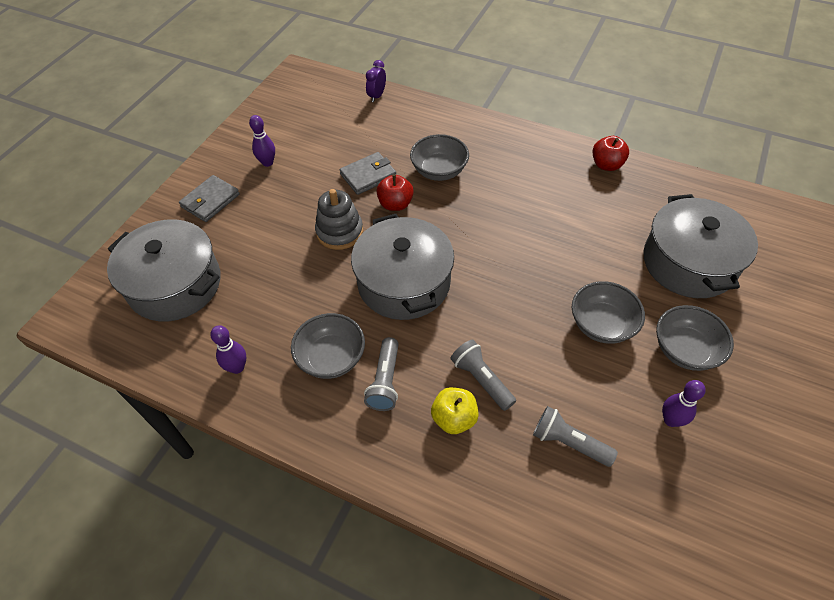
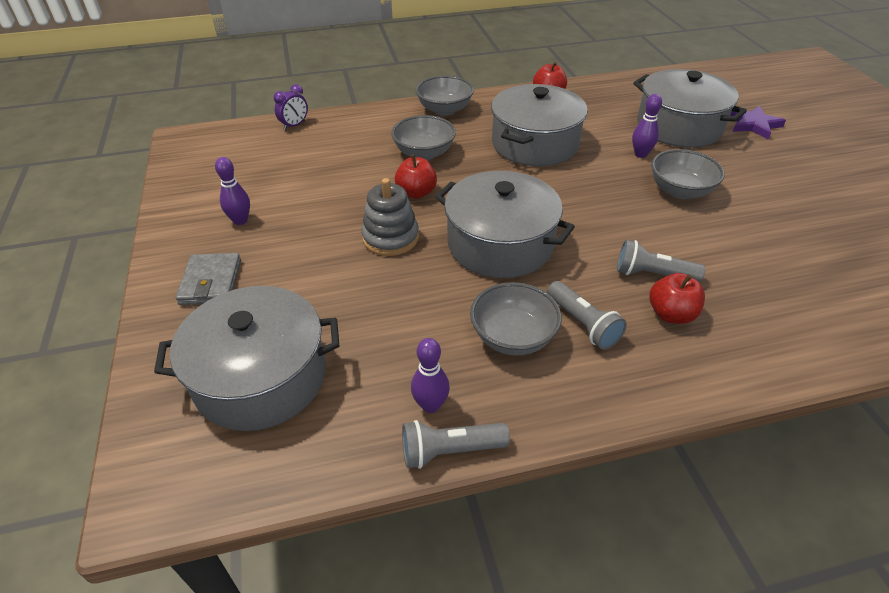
camera: 40 degrees left, 10 degrees down
(368, 176) = (363, 184): grey wallet -> none
(377, 96) = (294, 125): purple clock -> purple clock turned 120 degrees counterclockwise
(454, 418) = (671, 314): yellow apple -> red apple
(534, 209) = (535, 144): none -> grey pot
(569, 442) = (764, 276): grey flashlight -> grey flashlight (450, 451)
(671, 420) = (798, 221): purple bowling pin -> purple bowling pin (640, 154)
(685, 350) = (747, 177): grey bowl -> grey bowl (444, 110)
(771, 302) = (753, 125): none -> purple star

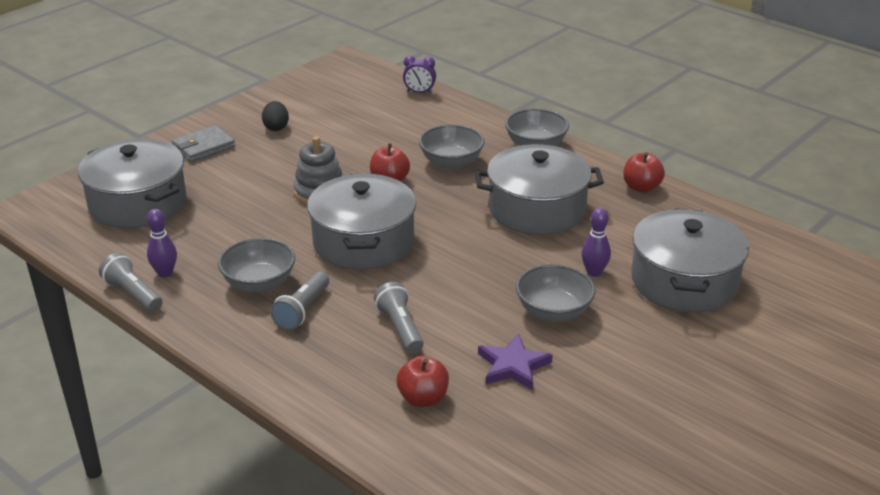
camera: 55 degrees right, 10 degrees down
(240, 220) = (276, 127): purple bowling pin -> black egg
(671, 314) = (355, 350): red apple -> red apple (423, 398)
(753, 125) = (758, 330): purple star -> purple star (513, 366)

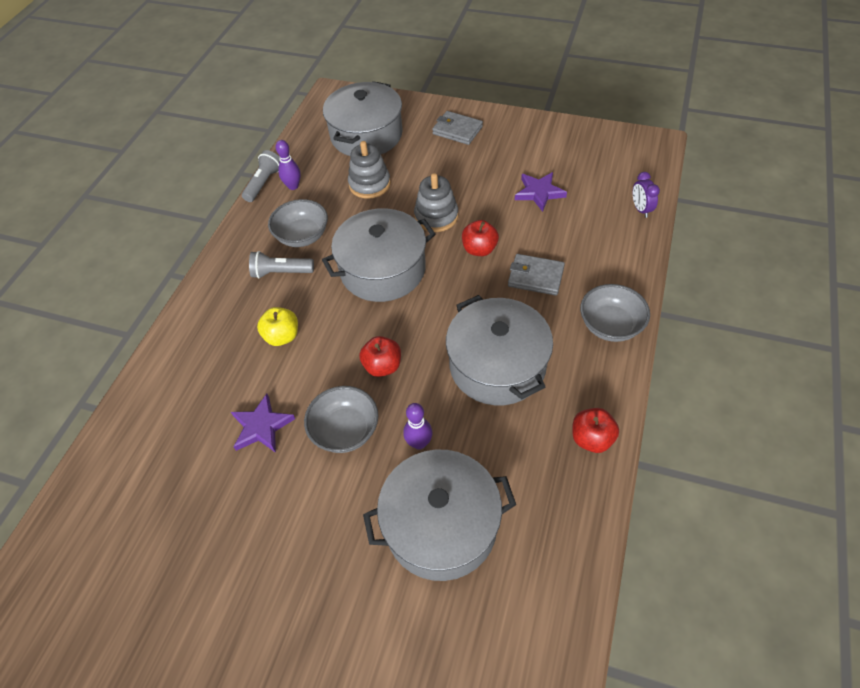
camera: 70 degrees right, 20 degrees up
(224, 220) = (369, 184): none -> grey stacking toy
(276, 127) = (513, 152): black egg -> none
(347, 130) = (539, 193): none -> purple star
(400, 328) = (282, 336): grey flashlight -> yellow apple
(423, 398) = (204, 383): red apple -> red apple (382, 366)
(451, 162) = (535, 277): grey bowl -> grey wallet

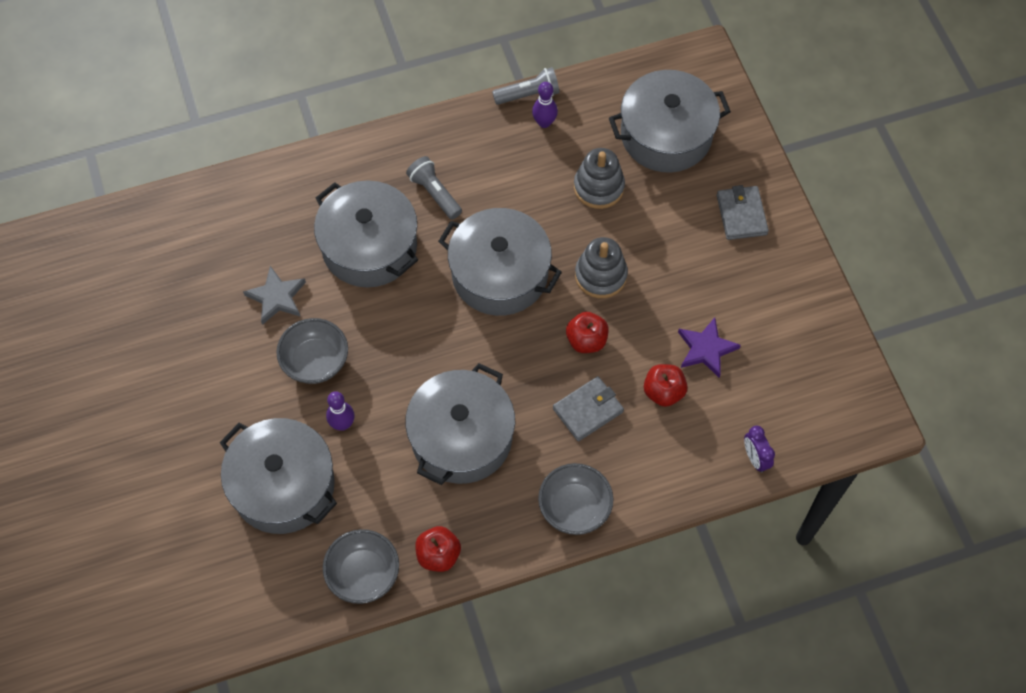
camera: 50 degrees right, 10 degrees up
(261, 426) = (277, 297): purple star -> grey star
(282, 336) = (369, 246): yellow apple -> grey pot
(302, 236) = (489, 178): grey bowl -> grey bowl (363, 574)
(382, 366) = (395, 346): red apple -> red apple (663, 392)
(535, 277) = (588, 410): grey wallet -> grey wallet turned 75 degrees clockwise
(641, 209) = (755, 458): purple clock -> purple clock turned 60 degrees counterclockwise

